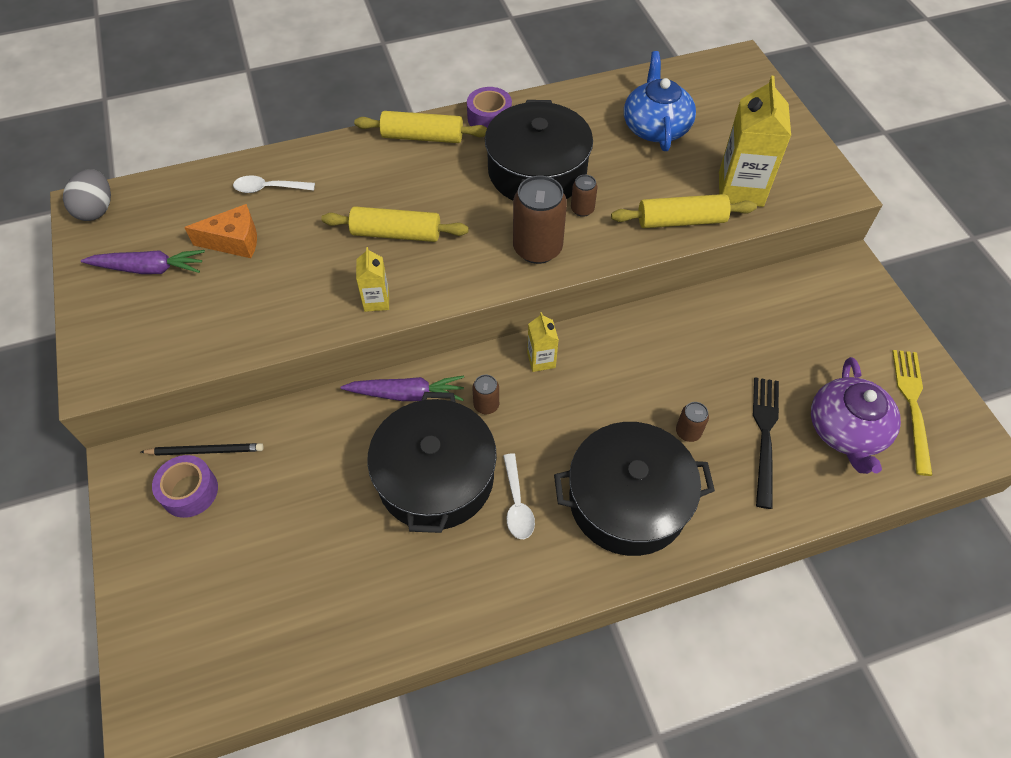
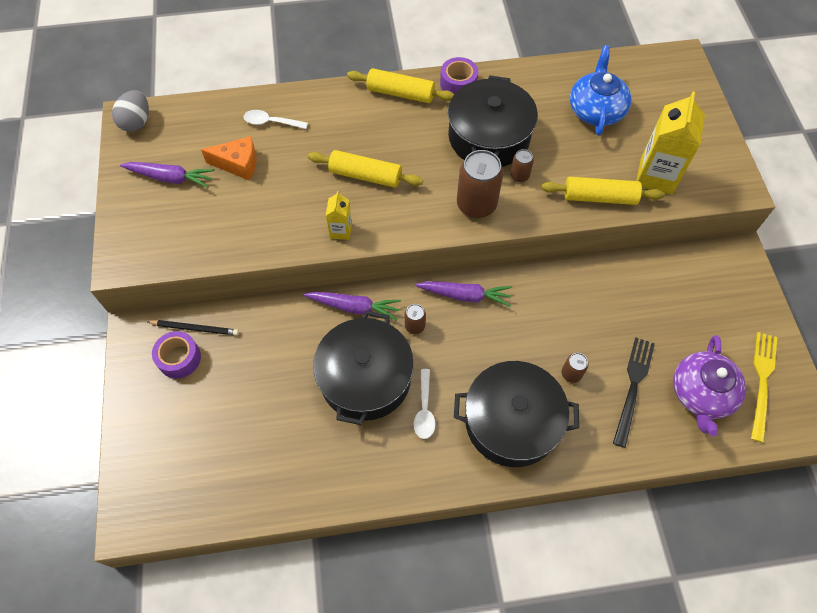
camera: 10 degrees right, 5 degrees up
(541, 360) = (465, 295): yellow carton -> purple carrot

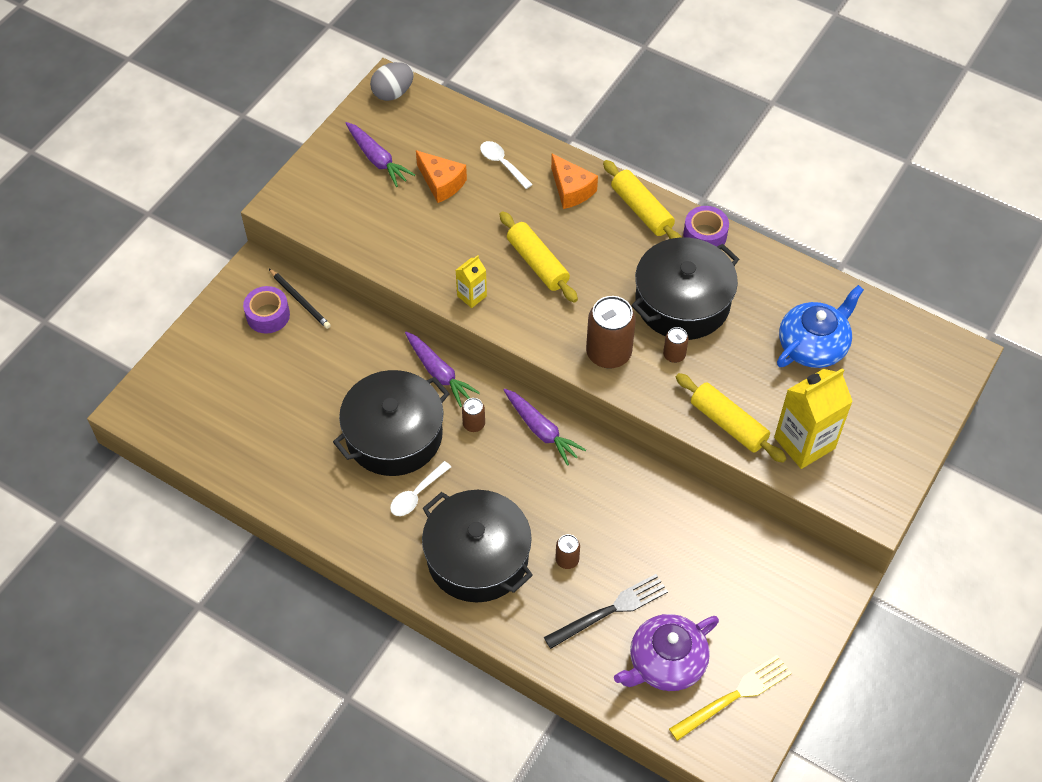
camera: 40 degrees right, 5 degrees down
(339, 110) = (571, 190): none -> orange cheese

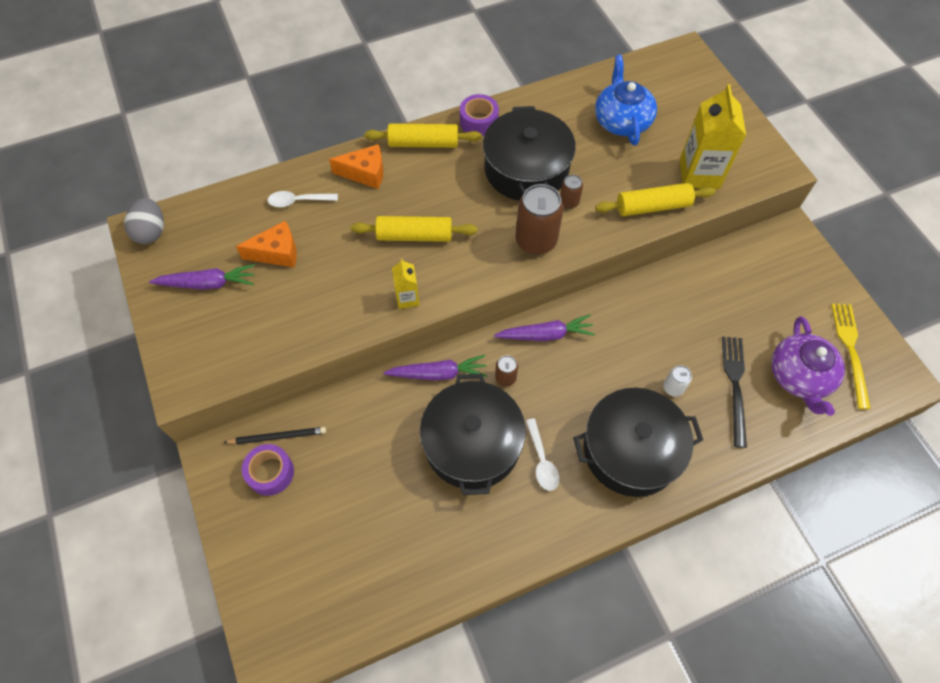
camera: 55 degrees left, 5 degrees up
(567, 560) = (673, 388): brown can -> white can

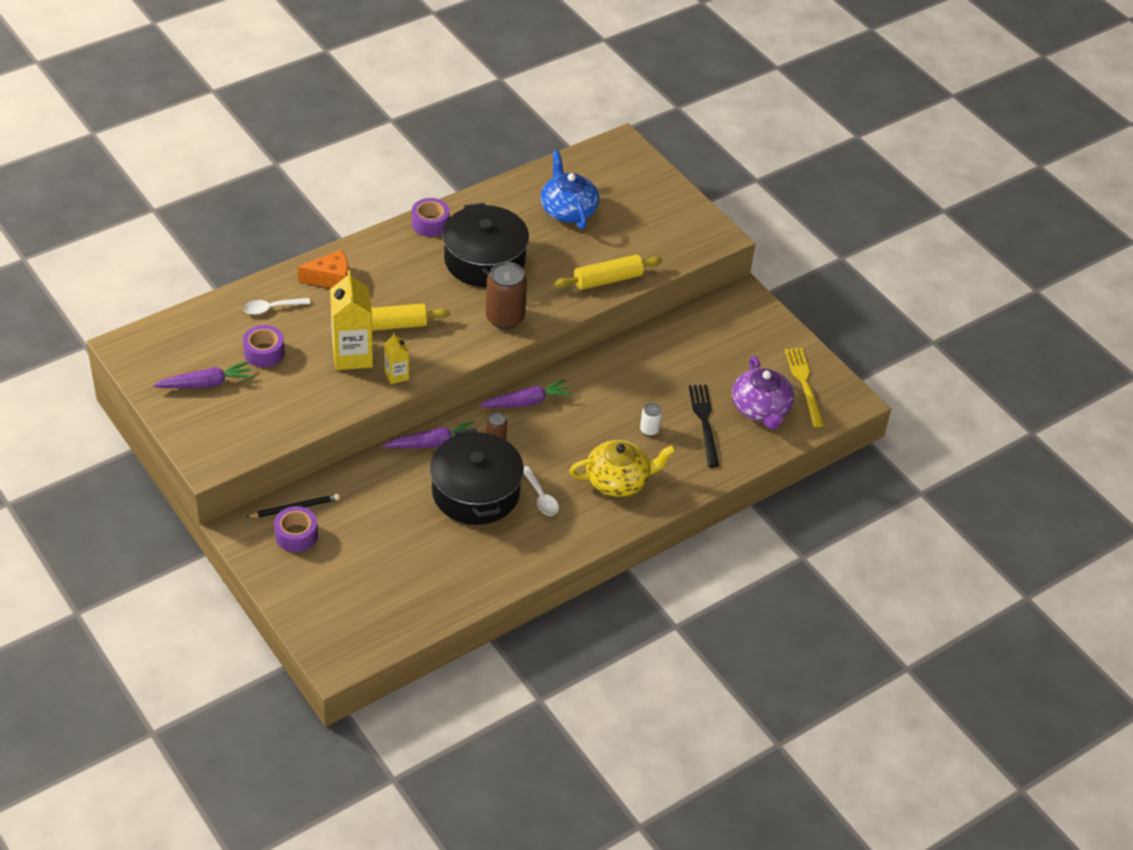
camera: 15 degrees left, 15 degrees down
(151, 232) = (136, 348): grey egg -> none
(277, 253) = (264, 352): orange cheese -> purple tape
(423, 143) = (380, 247): yellow rolling pin -> none
(569, 202) = (530, 283): brown can -> none
(631, 450) = (618, 480): black pot -> yellow teapot
(699, 174) = (647, 248): yellow carton -> yellow carton (352, 355)

